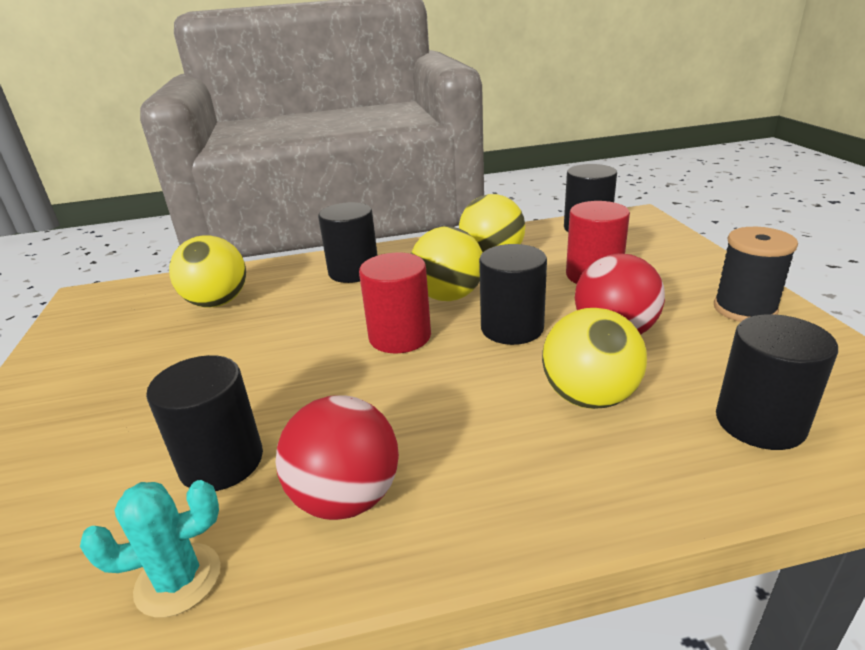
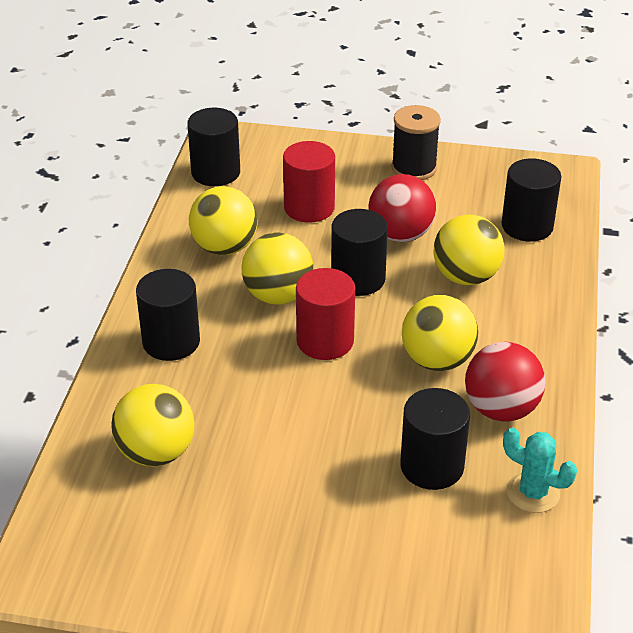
camera: 70 degrees left, 10 degrees up
(178, 579) = (533, 493): turquoise cactus -> turquoise cactus turned 60 degrees counterclockwise
(413, 416) = (437, 360): none -> yellow ball

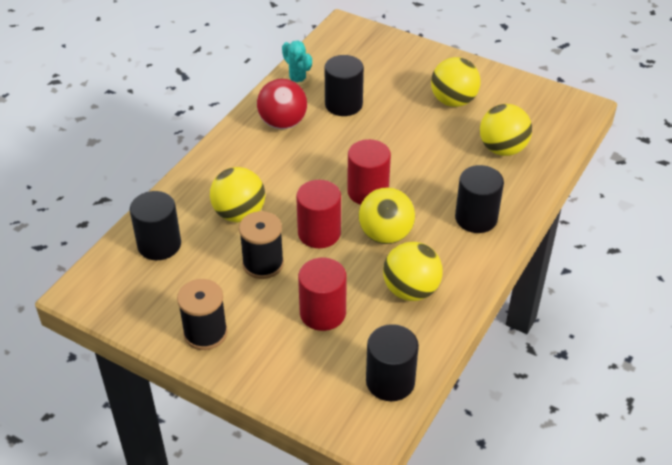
camera: 160 degrees left, 5 degrees up
(358, 279) = (319, 233): black cylinder -> red cylinder
(400, 235) = (263, 264): red ball -> black spool
(437, 360) = (301, 160): yellow ball -> yellow ball (453, 101)

